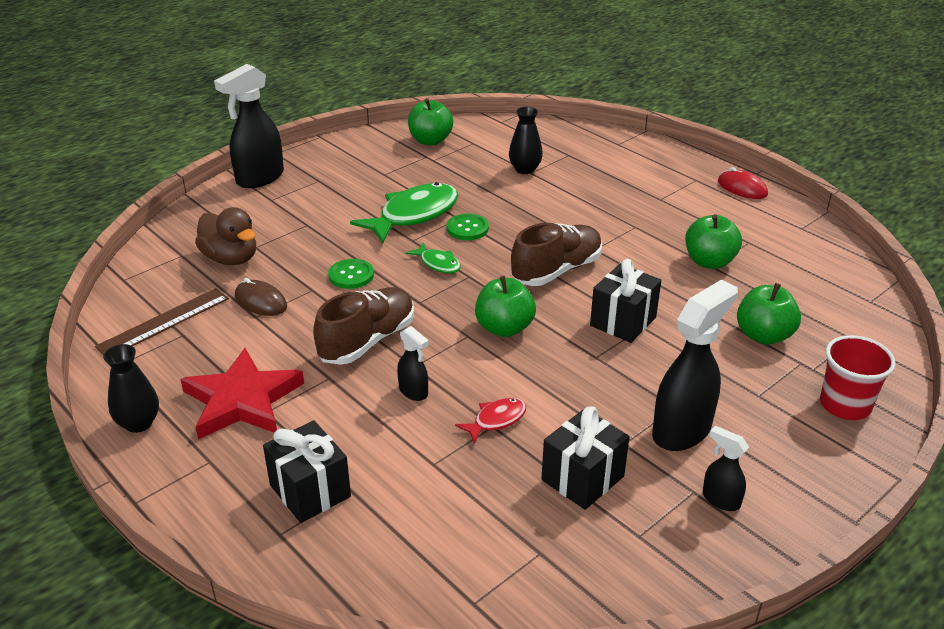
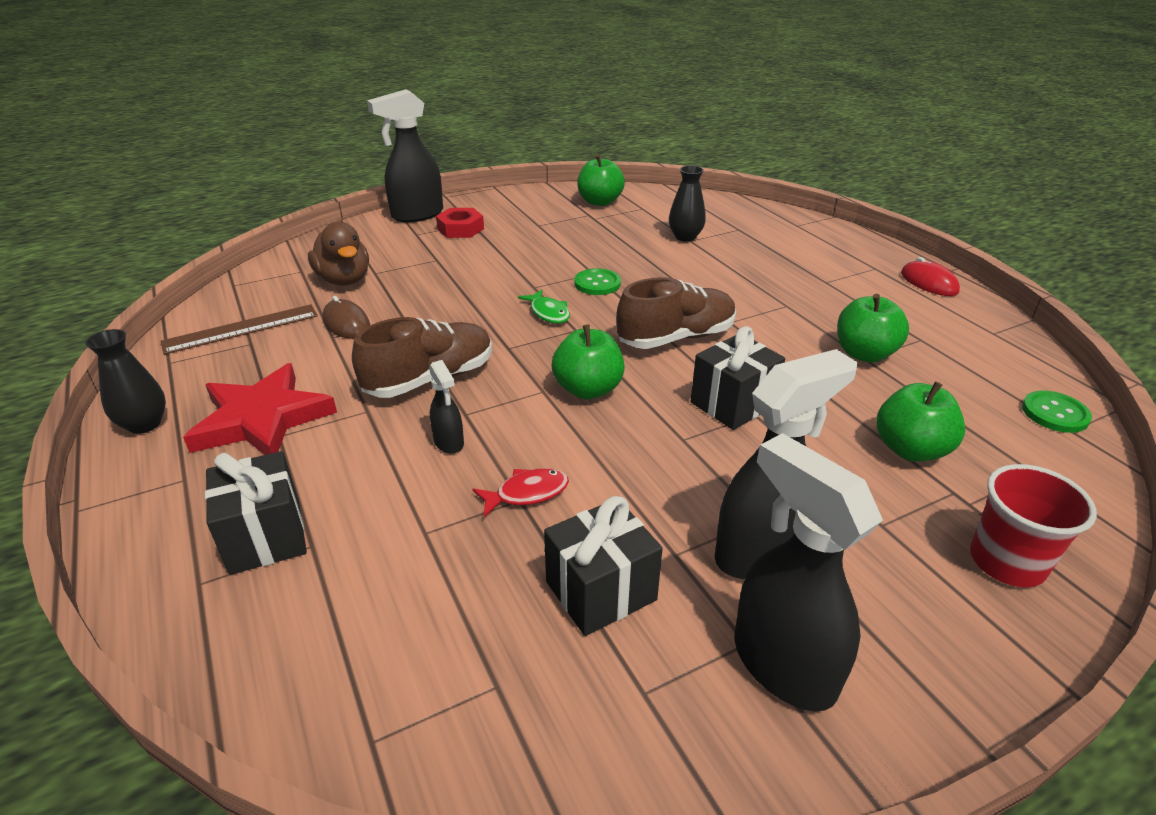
camera: 15 degrees right, 0 degrees up
(311, 188) = (460, 229): none -> red nut
(351, 275) = (452, 311): green button -> green button (1055, 413)
(413, 215) = (547, 264): green fish -> none
(720, 499) = (782, 664): black spray bottle -> black spray bottle, size x2.01

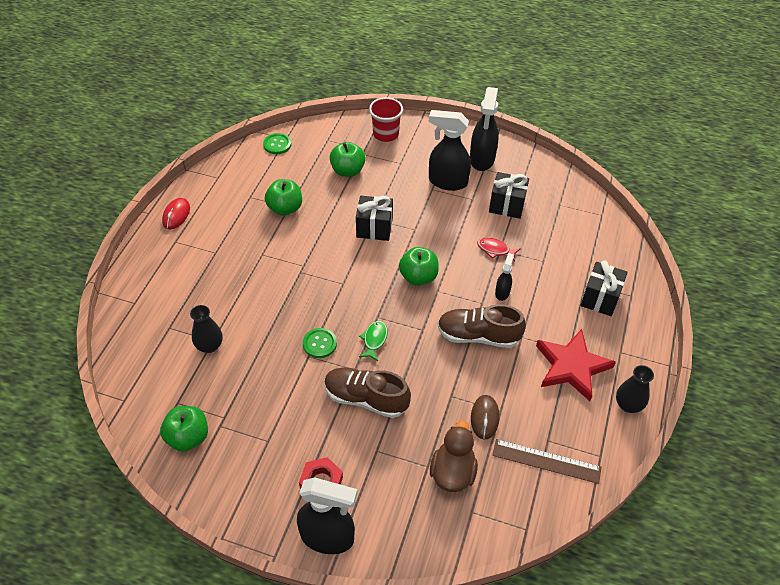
camera: 135 degrees left, 15 degrees up
(676, 338) = (341, 275): brown shoe -> brown shoe (366, 399)

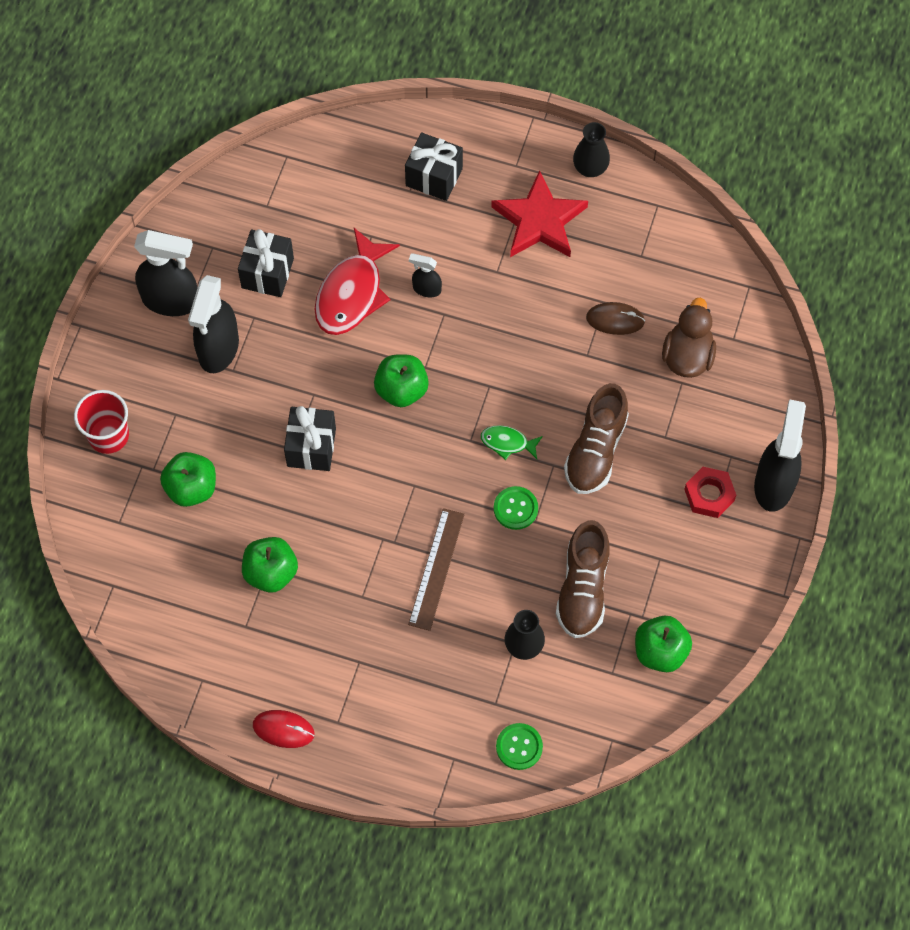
camera: 90 degrees left, 15 degrees up
(277, 144) = (127, 597): green button -> green button (519, 747)
(452, 472) = (687, 356): brown duck -> brown duck turned 90 degrees clockwise
(478, 336) = (497, 321): brown shoe -> brown shoe (583, 589)
(495, 250) = (352, 293): red fish -> red fish, size x2.03
(546, 461) = (667, 260): brown ruler -> brown ruler (436, 569)

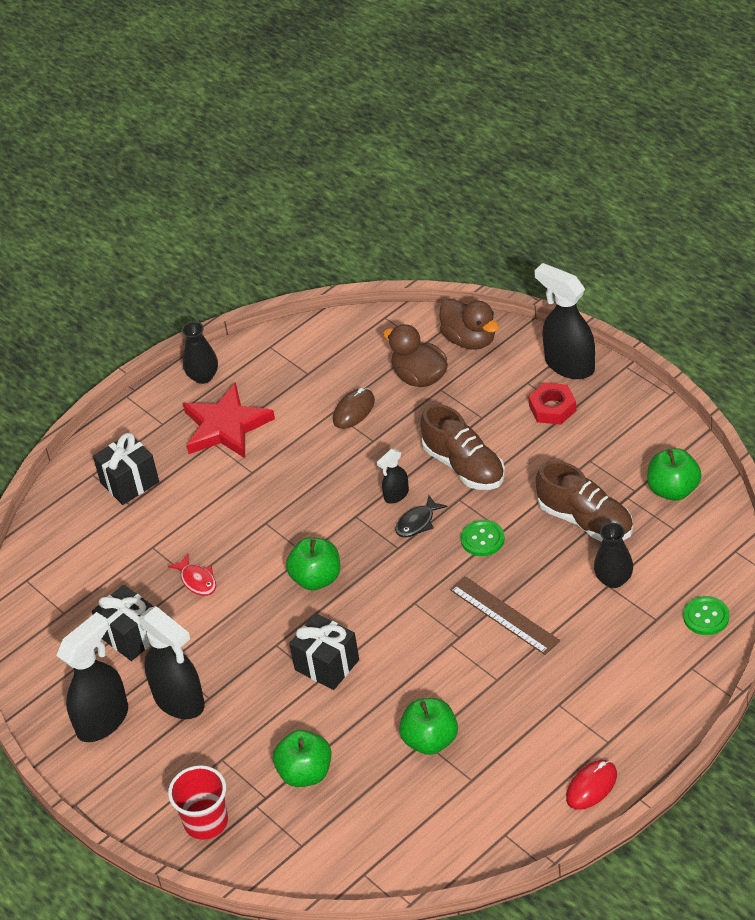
camera: 55 degrees left, 20 degrees down
(352, 293) = (197, 580): red fish -> red fish, size x0.49
(426, 289) = (232, 526): black spray bottle -> black spray bottle (396, 495)
(507, 443) = (417, 522): green fish -> black fish
(759, 378) = (470, 340): none -> brown duck

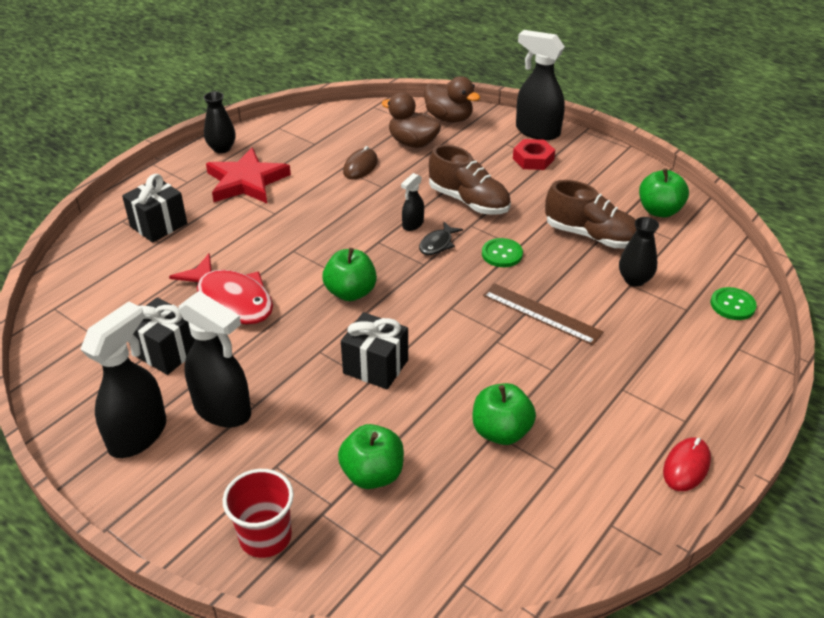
camera: 15 degrees left, 5 degrees down
(197, 580) = (231, 300): red fish -> red fish, size x2.03

